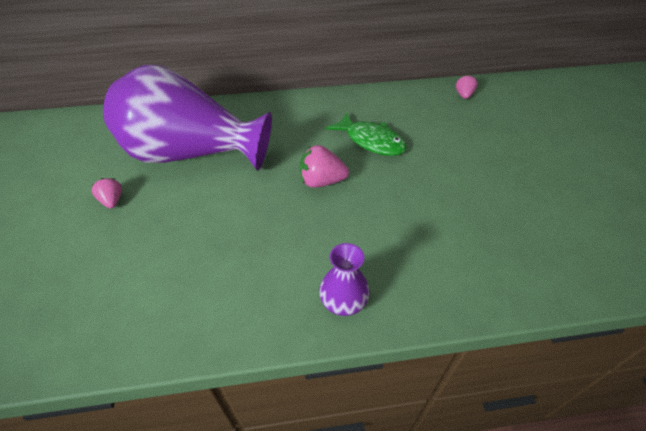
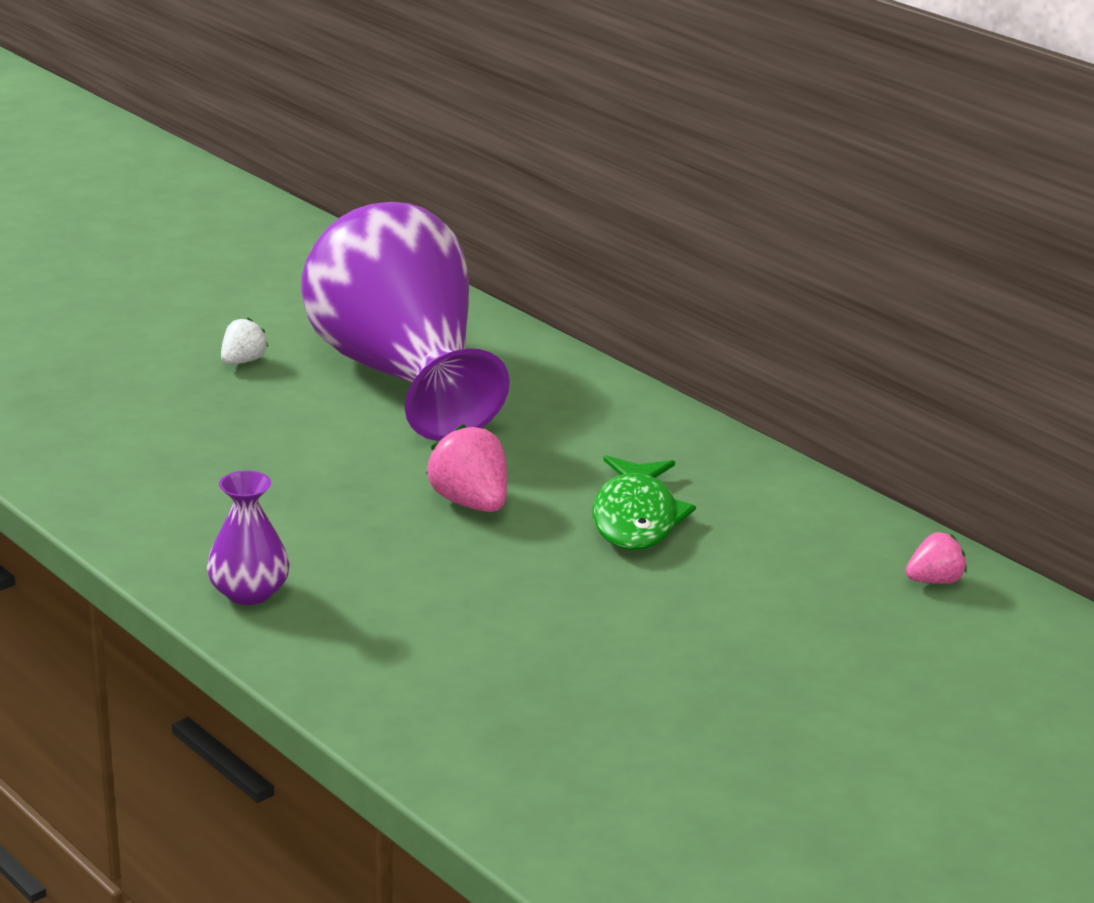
camera: 55 degrees right, 20 degrees down
(112, 201) = (243, 361): pink strawberry -> white strawberry

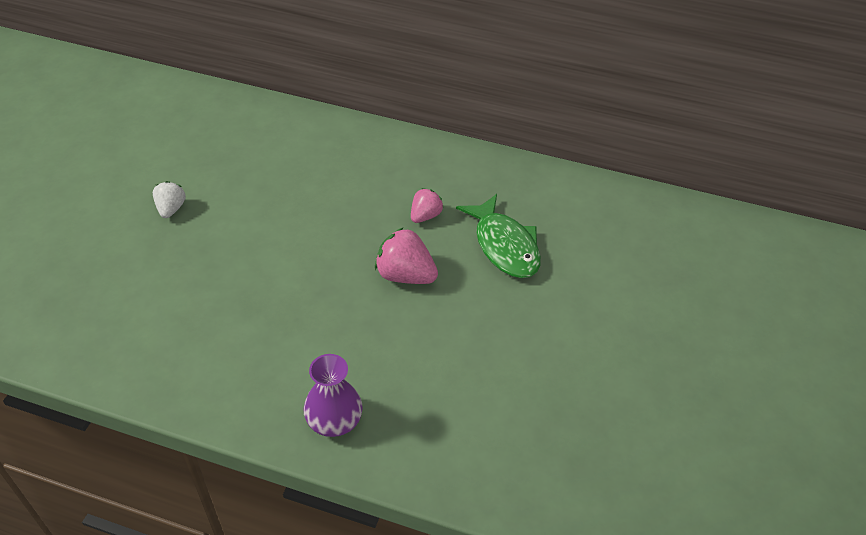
camera: 30 degrees left, 20 degrees up
(401, 377) = (282, 183): purple vase -> none
(934, 581) = (686, 226): pink strawberry -> pink strawberry (425, 216)

